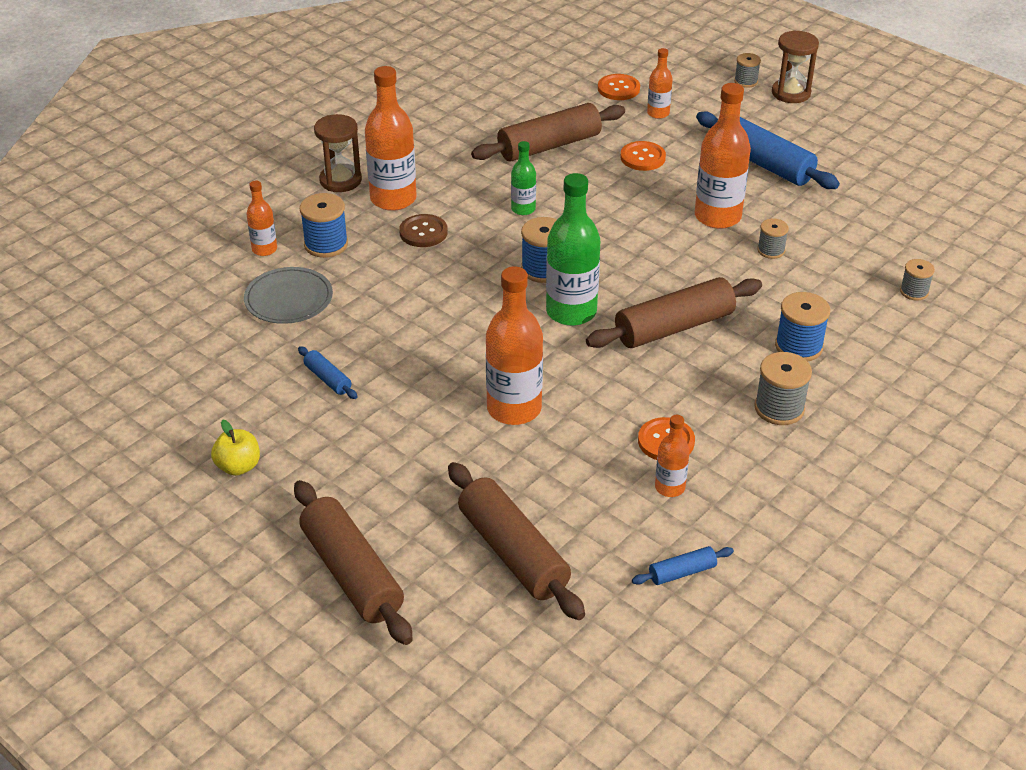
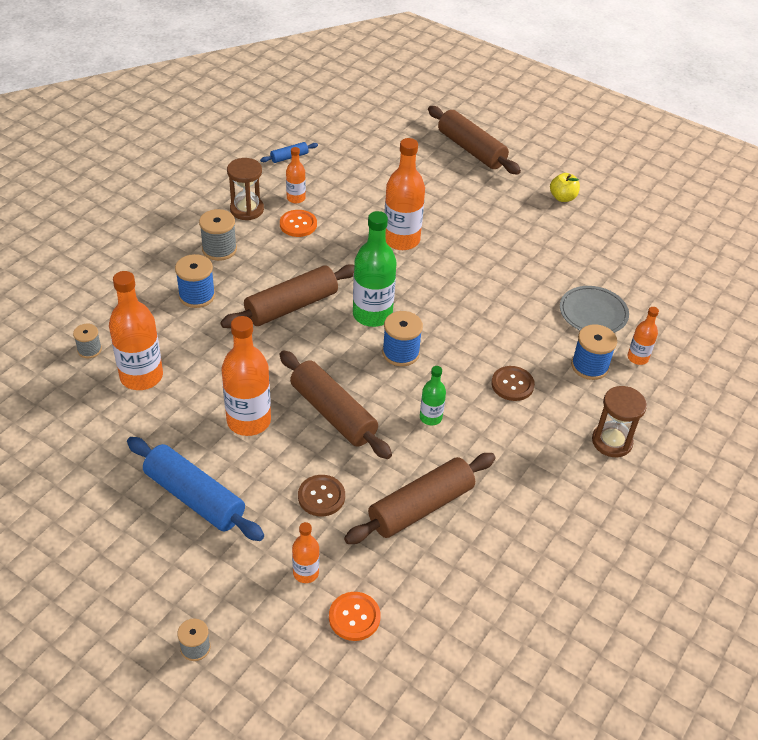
camera: 170 degrees right, 5 degrees up
(327, 379) = (534, 253): blue rolling pin -> none
(393, 199) = (553, 421): orange bottle -> orange bottle (141, 376)
(512, 552) = (385, 162): brown rolling pin -> brown rolling pin (333, 413)
(642, 157) = (321, 496): orange button -> brown button
(771, 250) = (204, 385): grey spool -> none
(791, 93) = (142, 627): brown hourglass -> brown hourglass (247, 209)

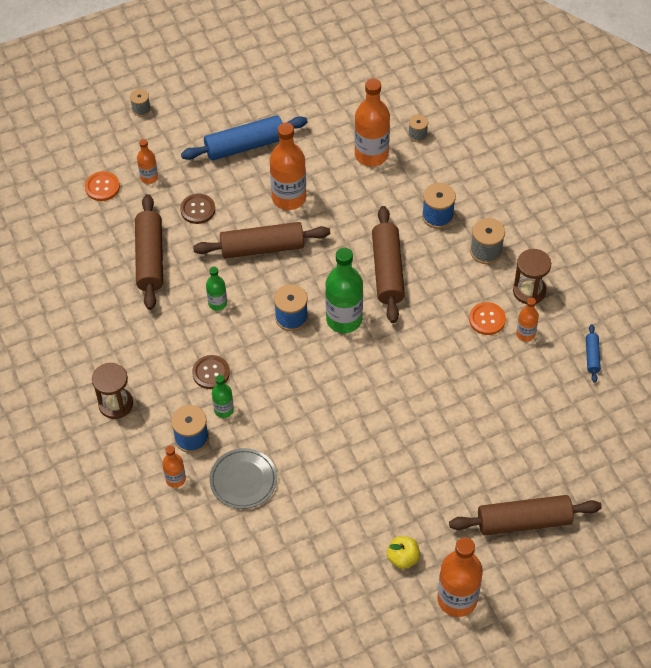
camera: 125 degrees right, 10 degrees up
(401, 240) = (421, 386): orange bottle -> orange bottle (457, 599)
(541, 357) = (224, 410): none -> green bottle

